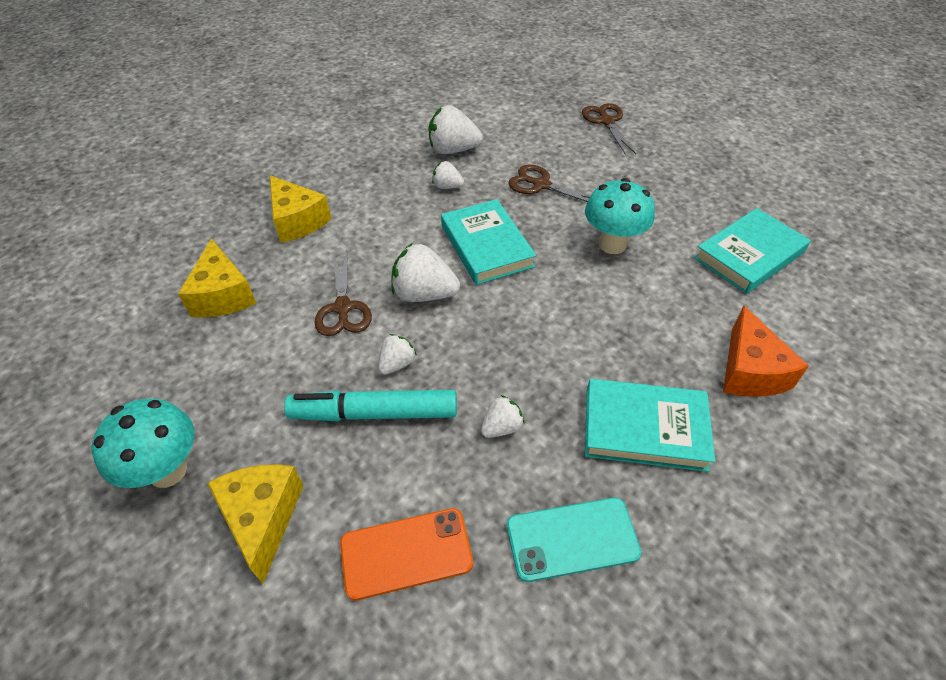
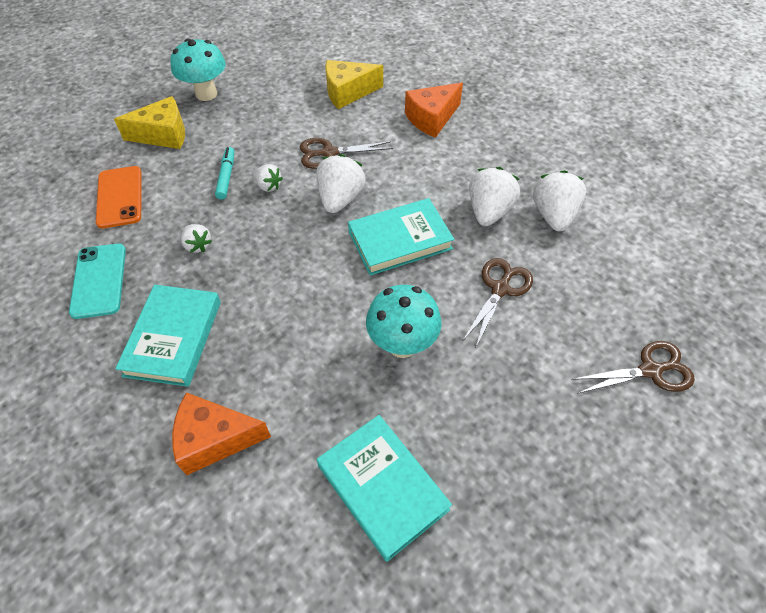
camera: 90 degrees right, 5 degrees up
(297, 221) = (432, 118): yellow cheese -> orange cheese
(375, 413) = (226, 177): turquoise marker -> turquoise marker, size x0.56
(447, 186) = (489, 211): white strawberry -> white strawberry, size x1.78

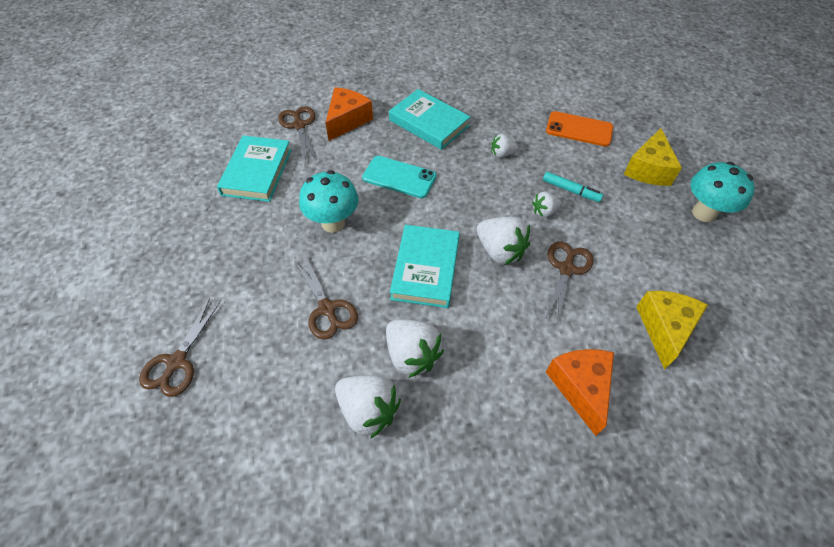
camera: 120 degrees right, 0 degrees up
(99, 280) = (500, 104): turquoise phone -> turquoise phone (399, 177)
(258, 499) = (299, 125): none -> brown scissors
(382, 487) = (257, 172): turquoise book -> turquoise book turned 75 degrees counterclockwise

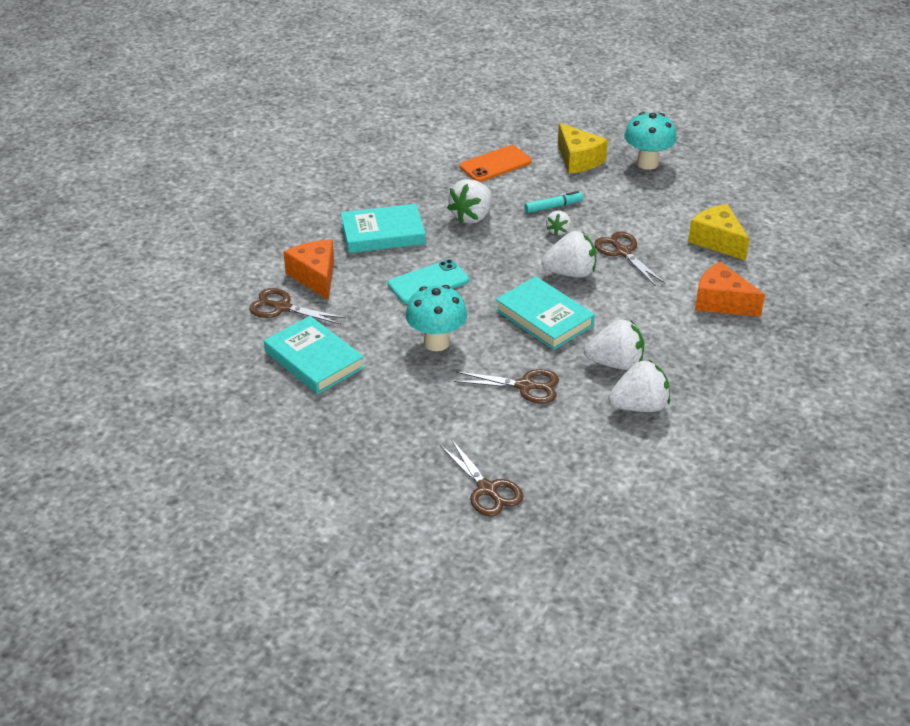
camera: 50 degrees left, 15 degrees down
(502, 154) = (471, 216): white strawberry -> white strawberry, size x1.78

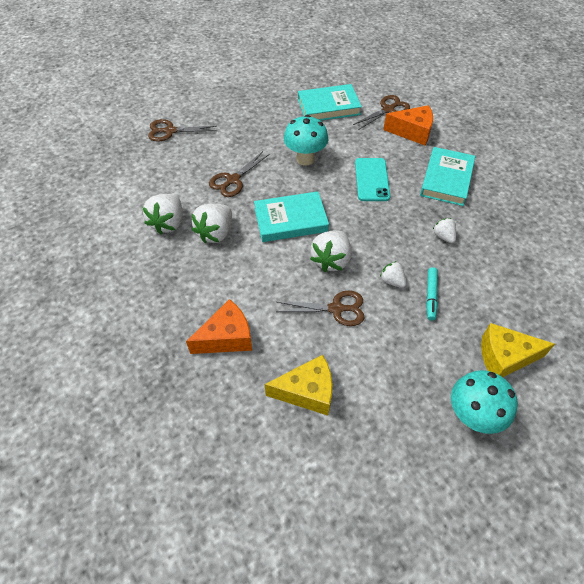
camera: 120 degrees right, 15 degrees up
(471, 216) = (443, 236): white strawberry -> white strawberry, size x0.56
(495, 164) = (521, 288): orange phone -> none

